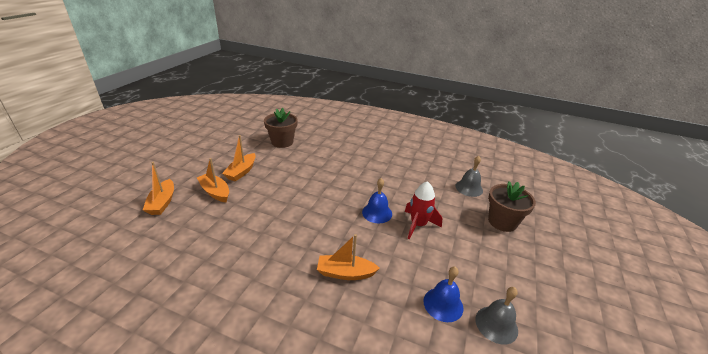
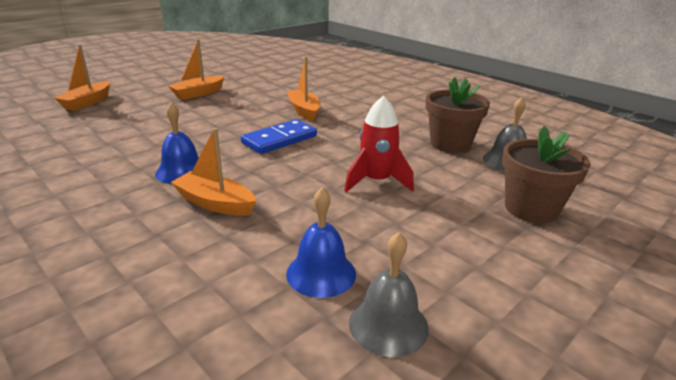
camera: 25 degrees right, 5 degrees down
(215, 192) = (150, 104): orange boat -> orange boat (304, 111)
(282, 142) = (275, 78): brown flower pot -> brown flower pot (450, 144)
(336, 204) = (279, 140): none -> blue domino
(377, 213) = (327, 157): blue bell -> blue bell (181, 171)

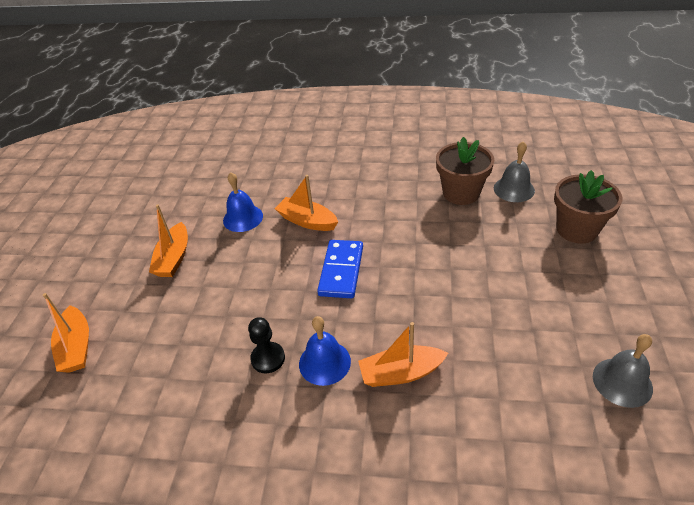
camera: 35 degrees left, 15 degrees up
(156, 152) = (268, 358): none -> black pawn
(321, 273) = (546, 376): blue bell -> blue bell (243, 218)
(376, 181) = (468, 268): red rocket -> none

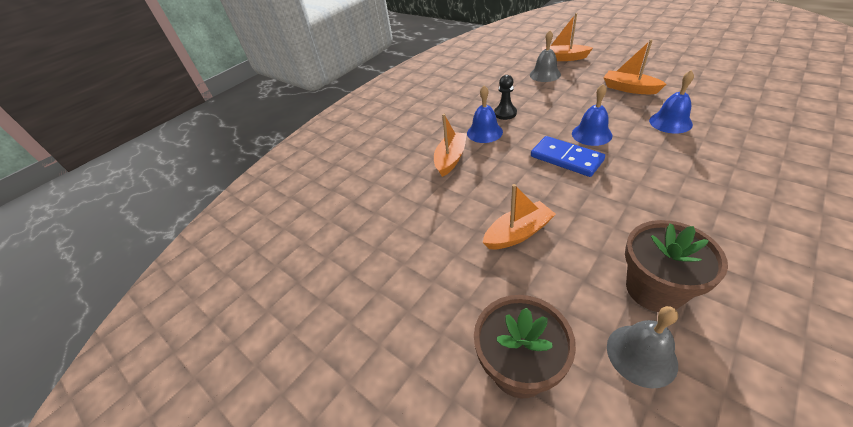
camera: 125 degrees right, 0 degrees up
(287, 264) = (591, 134): none -> blue bell
(307, 221) = (648, 155): orange boat -> orange boat (518, 233)
(622, 382) = (345, 261): grey bell -> grey bell (545, 74)

